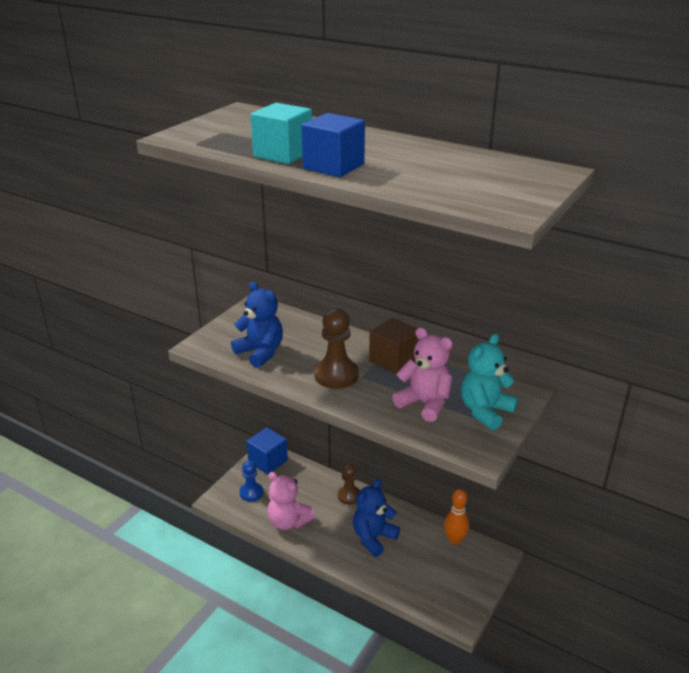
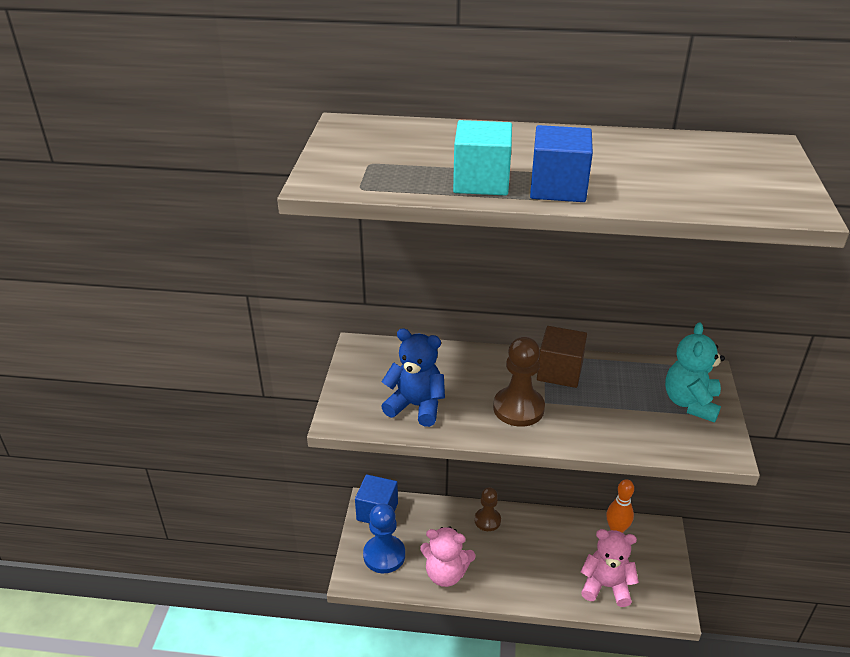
camera: 25 degrees left, 5 degrees up
(251, 492) = (384, 555): blue pawn -> blue pawn, size x1.52
(373, 538) = (541, 558): blue teddy bear -> none
(424, 403) = (630, 413): pink teddy bear -> pink teddy bear (606, 586)

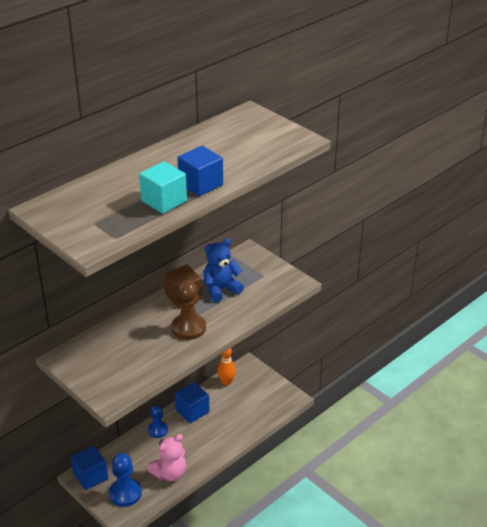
camera: 50 degrees left, 0 degrees up
(416, 406) = (138, 364): blue teddy bear -> blue teddy bear (221, 289)
(487, 520) = (158, 430): brown pawn -> blue pawn
(544, 530) = (192, 411): none -> blue cube
(606, 586) = (252, 412): pink teddy bear -> none
(690, 403) = (258, 270): turquoise teddy bear -> none

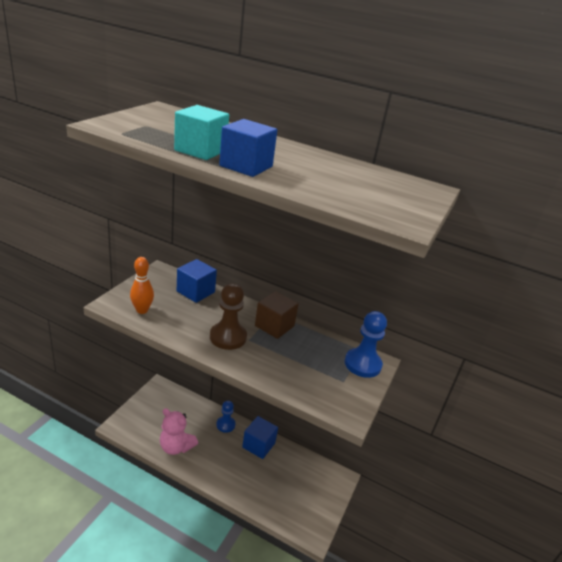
camera: 65 degrees right, 5 degrees down
(90, 476) = (160, 393): blue cube -> blue cube (195, 292)
(125, 493) = (146, 420): blue pawn -> blue pawn (362, 364)
(221, 289) = (300, 350): blue teddy bear -> none
(226, 382) = (308, 464): orange bowling pin -> orange bowling pin (142, 310)

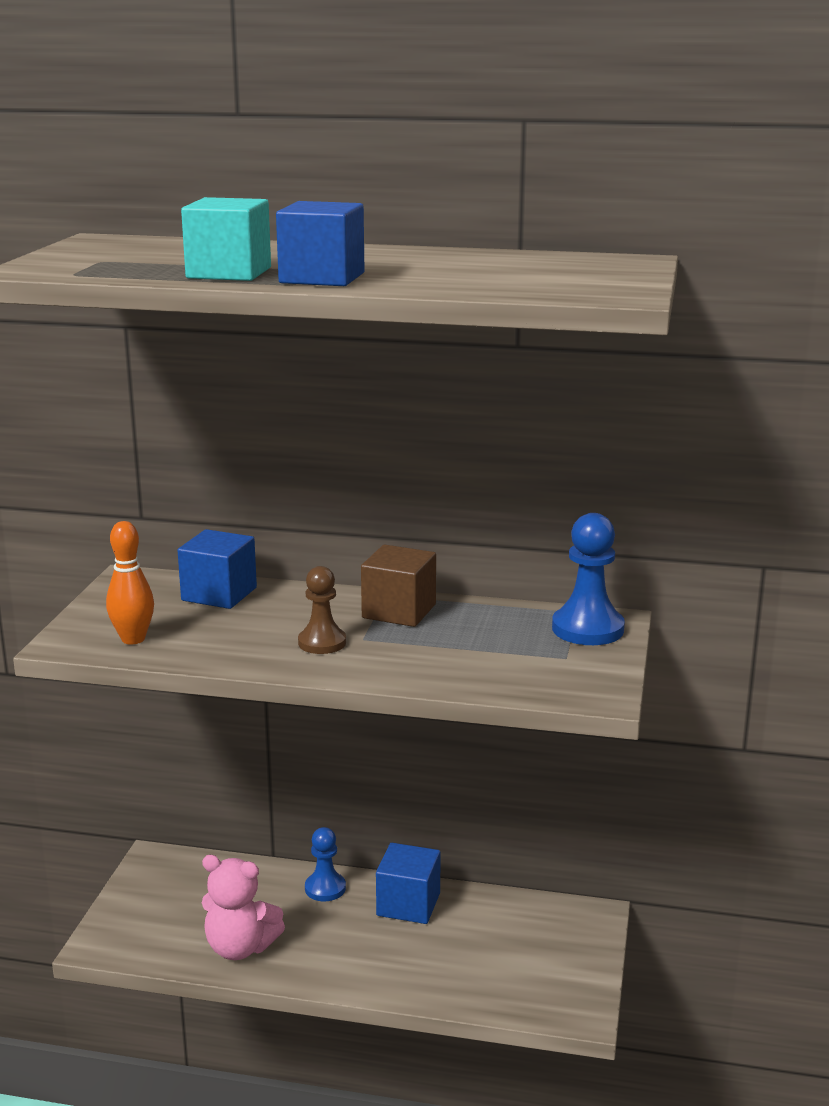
camera: 10 degrees left, 10 degrees down
(228, 337) = (322, 643): brown pawn -> brown pawn, size x0.66

